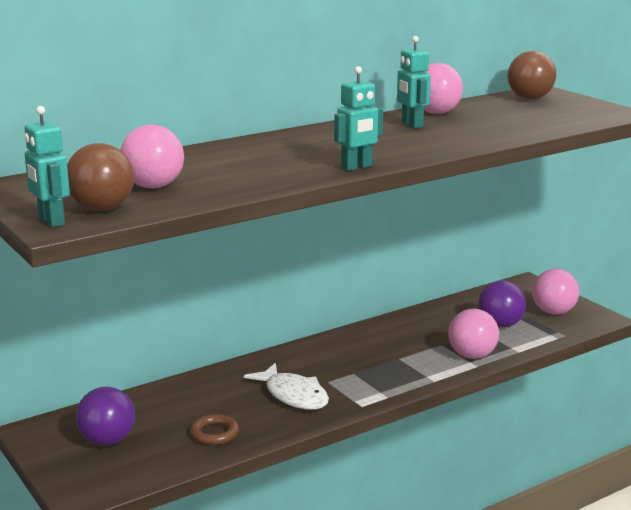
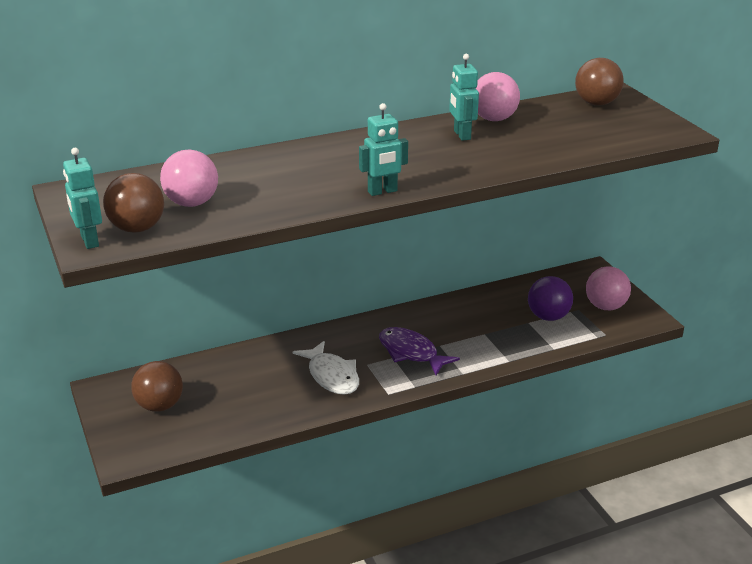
camera: 10 degrees right, 10 degrees up
(107, 440) = (159, 406): purple ball -> brown ball
(214, 433) = (251, 408): brown ring -> none
(371, 367) = (411, 353): none -> purple fish
(472, 355) = (508, 349): pink ball -> none

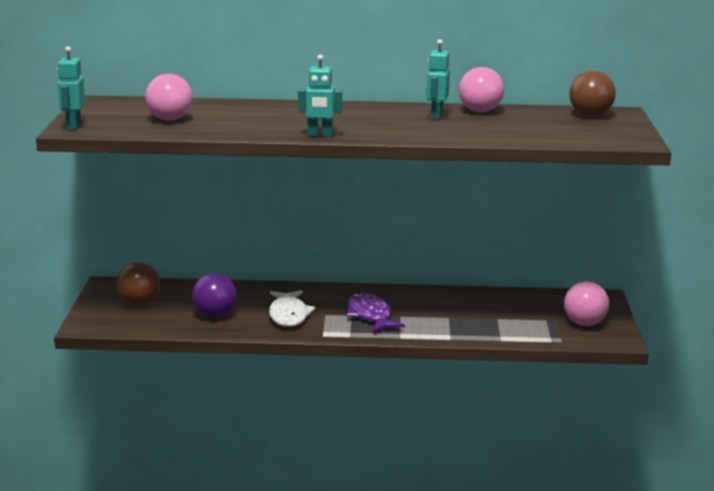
camera: 25 degrees right, 10 degrees down
(137, 228) = (114, 125): brown ball -> none
(548, 317) = (521, 319): purple ball -> purple ball (215, 315)

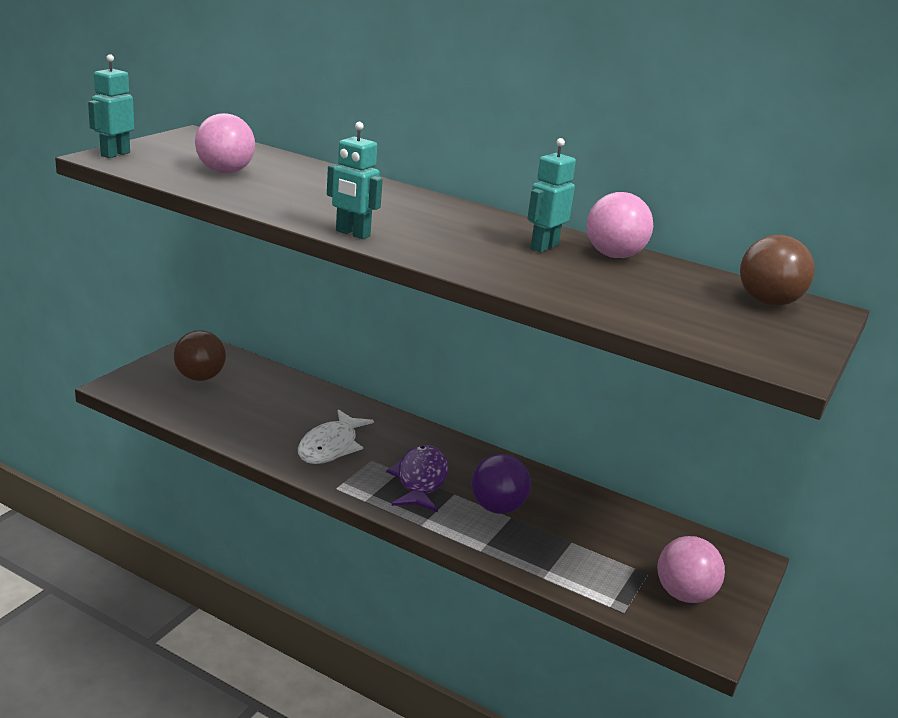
camera: 25 degrees right, 5 degrees up
(215, 315) = (255, 418): purple ball -> purple ball (497, 507)

